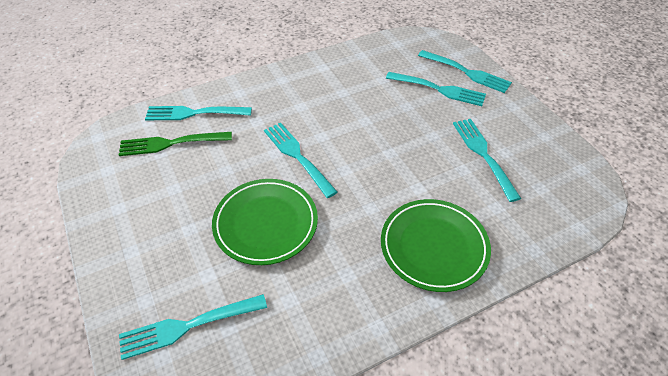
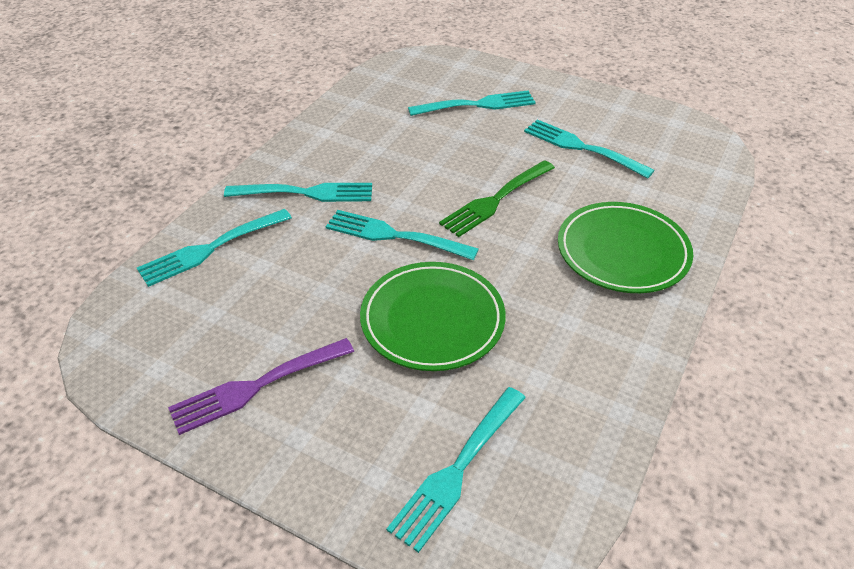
camera: 35 degrees left, 5 degrees down
(141, 208) = (258, 385): none -> purple fork
(172, 143) = (218, 295): green fork -> green fork (496, 199)
(466, 72) = (487, 78): turquoise fork -> turquoise fork (305, 193)

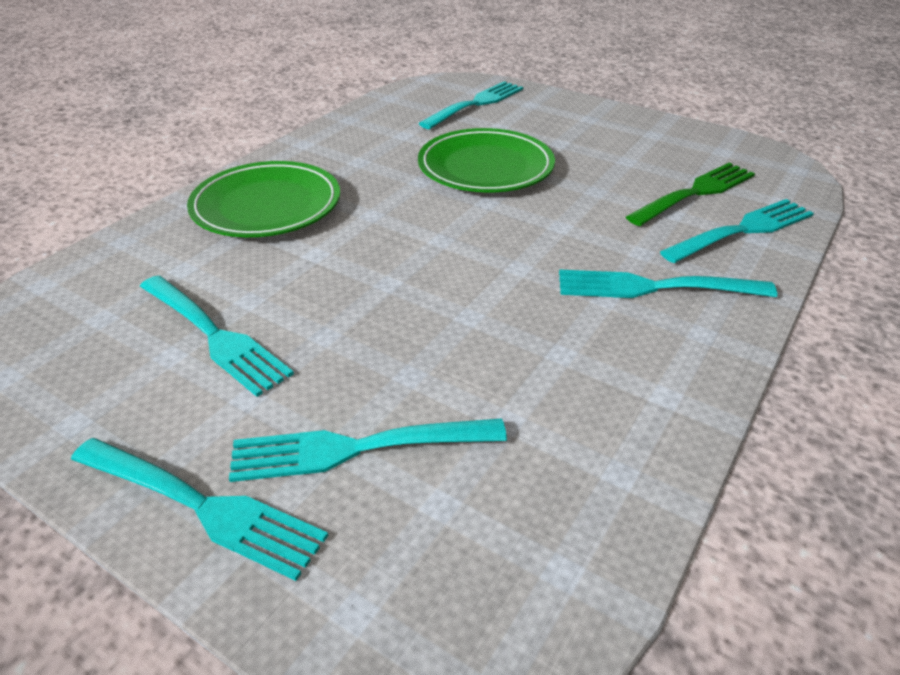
camera: 175 degrees left, 5 degrees down
(258, 385) = (631, 140): purple fork -> none
(396, 236) = (523, 232): turquoise fork -> turquoise fork (200, 506)
(496, 199) = (387, 265): green fork -> green fork (695, 193)

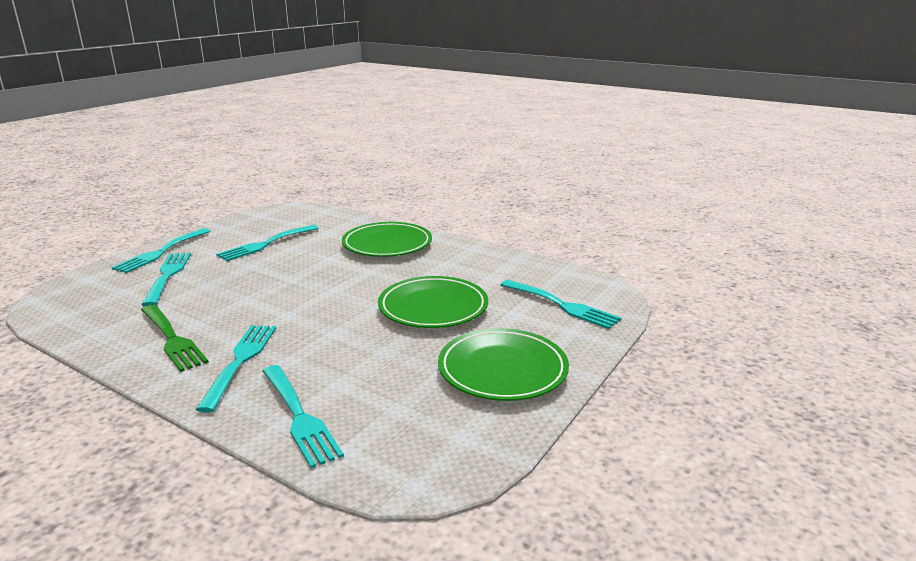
camera: 90 degrees right, 15 degrees down
(611, 134) = (502, 369): none -> green plate
(695, 193) = (371, 401): green fork -> green fork (171, 338)

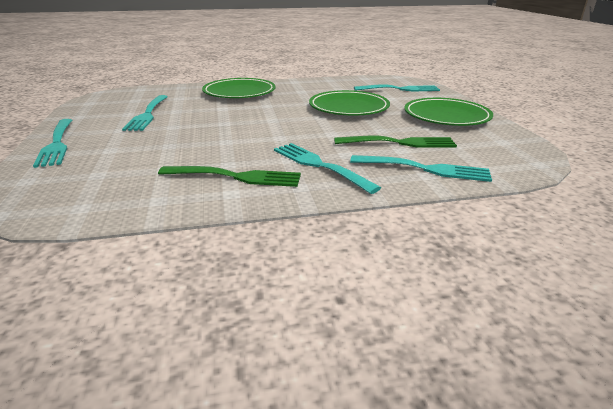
camera: 45 degrees left, 5 degrees up
(168, 276) = (114, 152): turquoise fork -> none
(359, 375) = (398, 143): none -> green fork

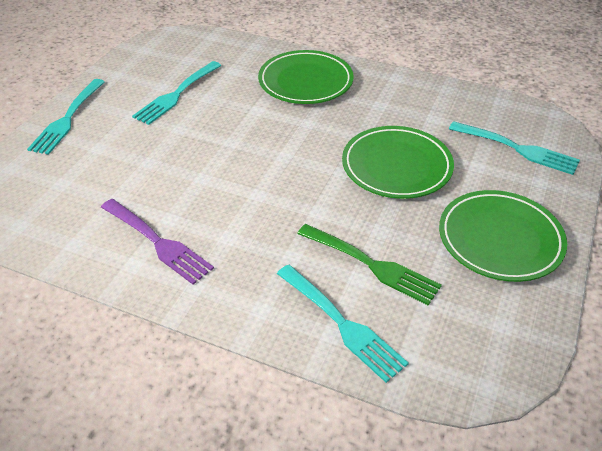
camera: 35 degrees right, 15 degrees up
(235, 177) = (156, 242): green fork -> purple fork
(320, 166) = (246, 263): turquoise fork -> none

